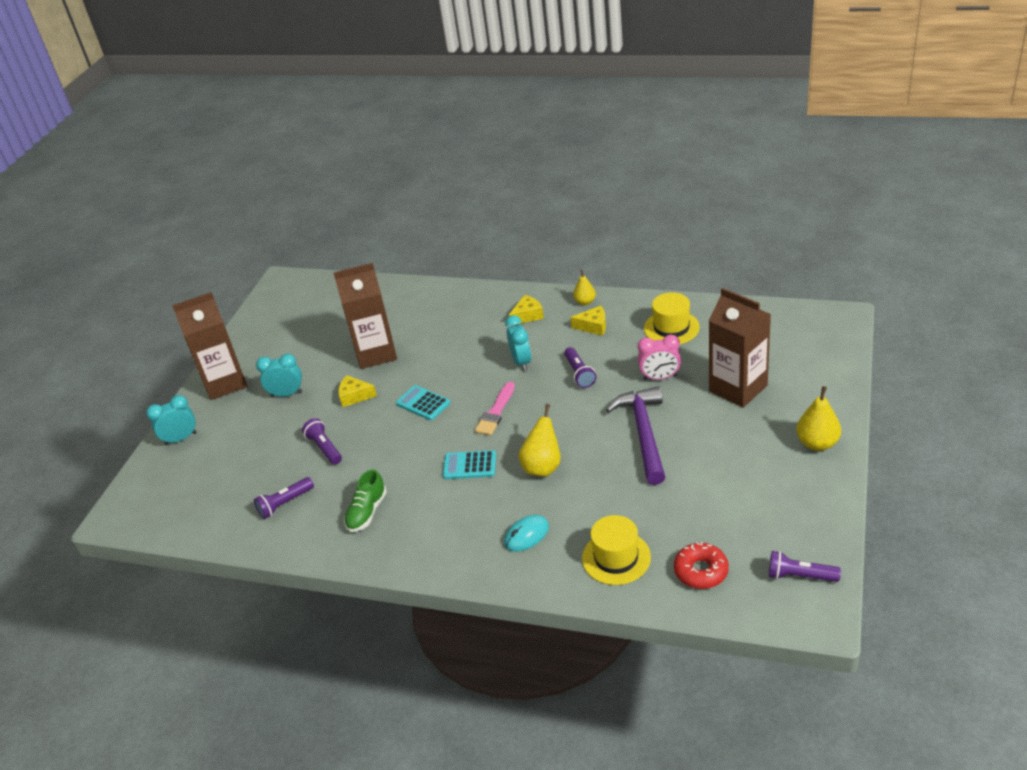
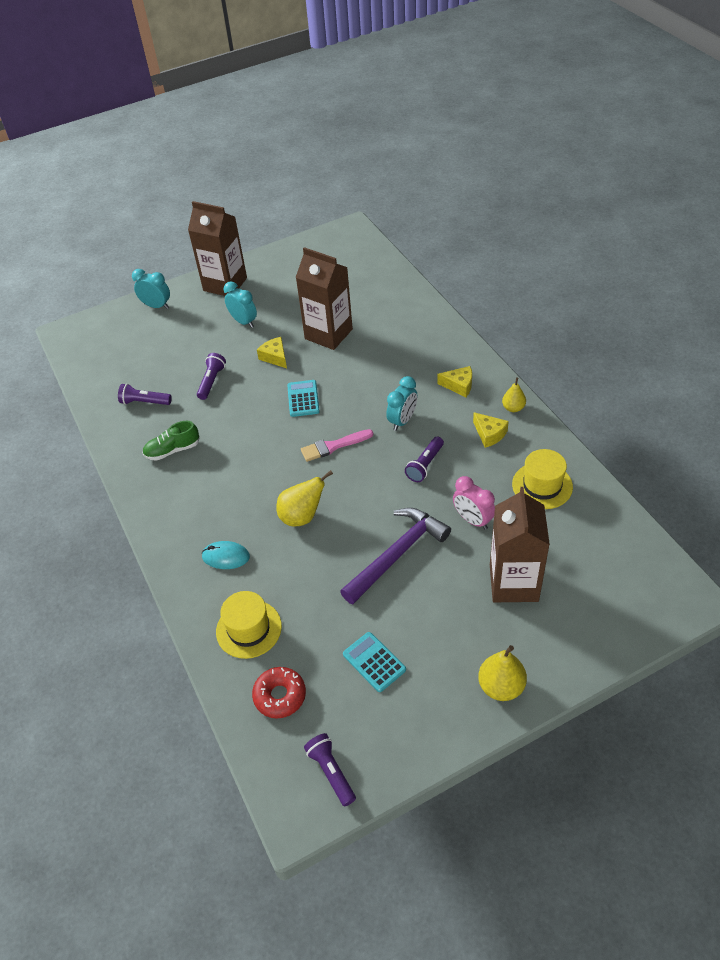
camera: 45 degrees right, 10 degrees up
(469, 465) = (265, 472): turquoise calculator -> turquoise calculator (374, 662)

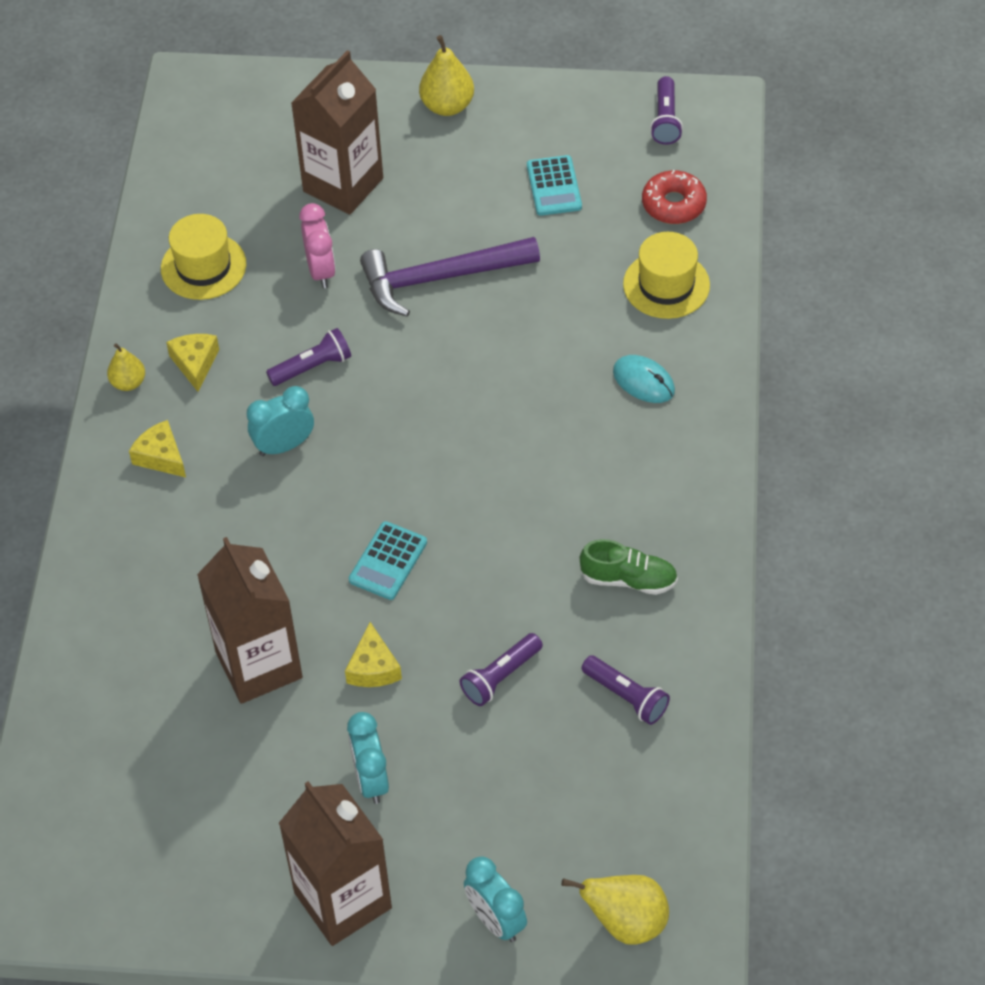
camera: 150 degrees left, 5 degrees up
(302, 516) = (516, 382): yellow pear -> yellow pear (626, 922)
(333, 446) = (404, 459): pink brush -> none

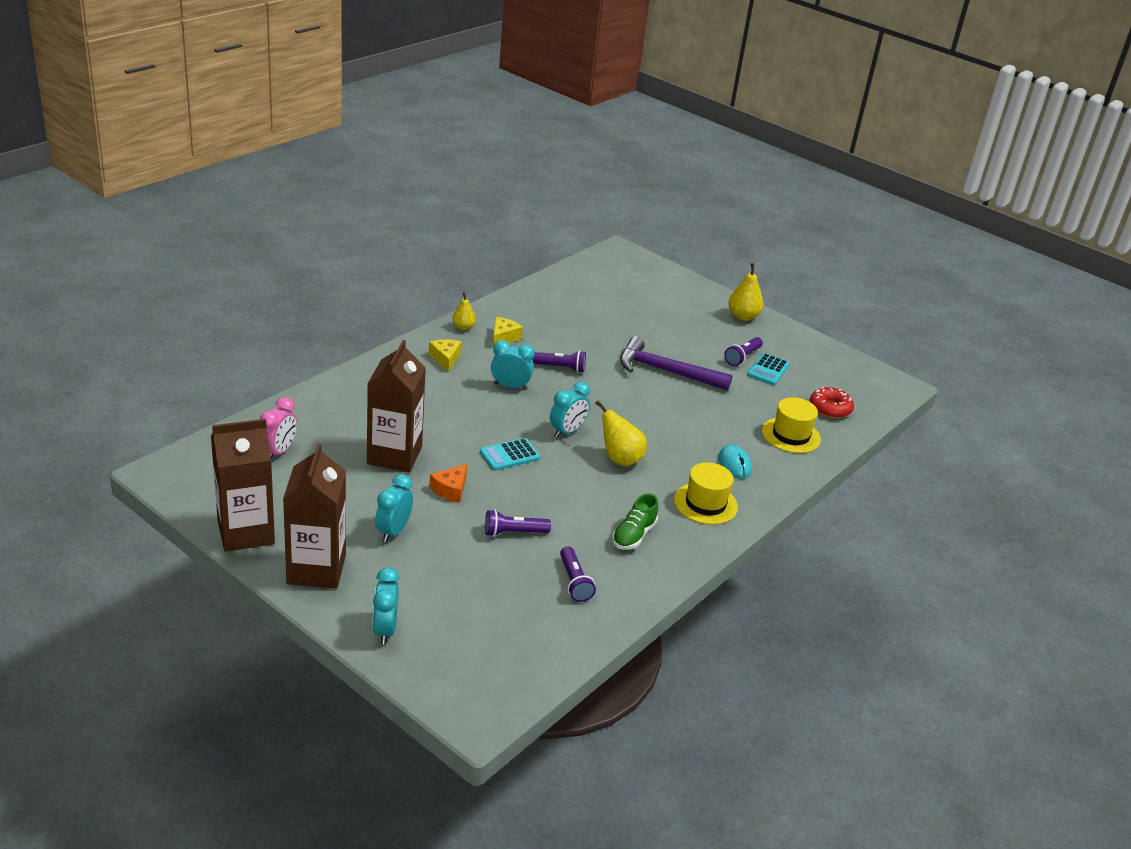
camera: 30 degrees right, 20 degrees down
(203, 266) = (550, 309): yellow hat -> yellow hat (705, 503)
(321, 271) = (606, 338): pink clock -> pink clock (278, 452)
(343, 185) = (655, 316): brown carton -> brown carton (246, 532)
(373, 667) = (450, 490): yellow cheese -> orange cheese
(417, 471) = (567, 431): none -> turquoise clock
(626, 922) = (456, 678): yellow pear -> yellow pear (620, 459)
(629, 579) = (633, 535): green shoe -> green shoe turned 75 degrees clockwise
(665, 119) = (861, 376): purple flashlight -> purple flashlight (742, 357)

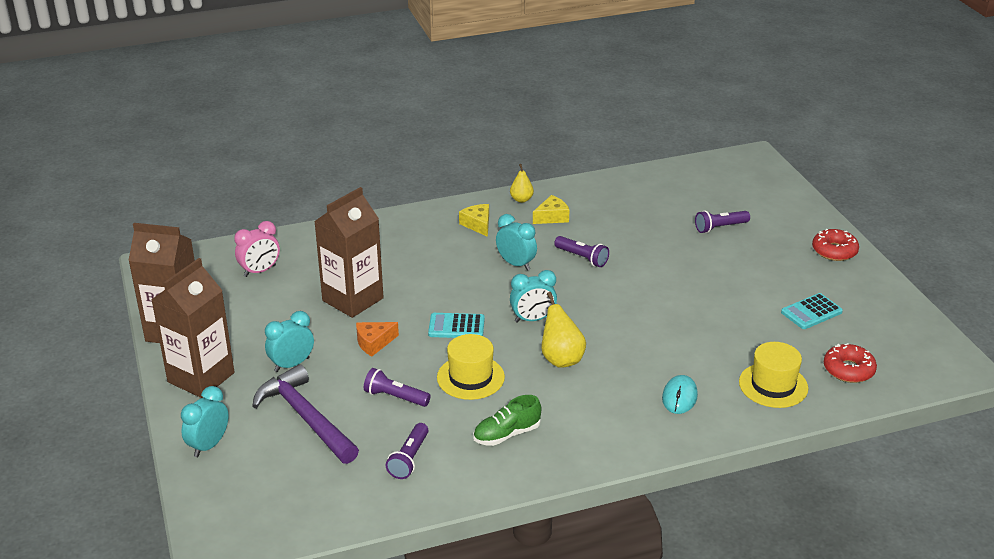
camera: 35 degrees right, 0 degrees up
(445, 359) = (477, 224): yellow cheese -> yellow cheese turned 45 degrees counterclockwise
(666, 371) = (691, 286): purple hammer -> purple hammer (306, 417)
(705, 503) = (610, 426): yellow hat -> yellow hat (470, 377)
(742, 357) = (793, 292): purple flashlight -> purple flashlight (720, 227)
(743, 316) = (834, 251): yellow pear -> red donut

